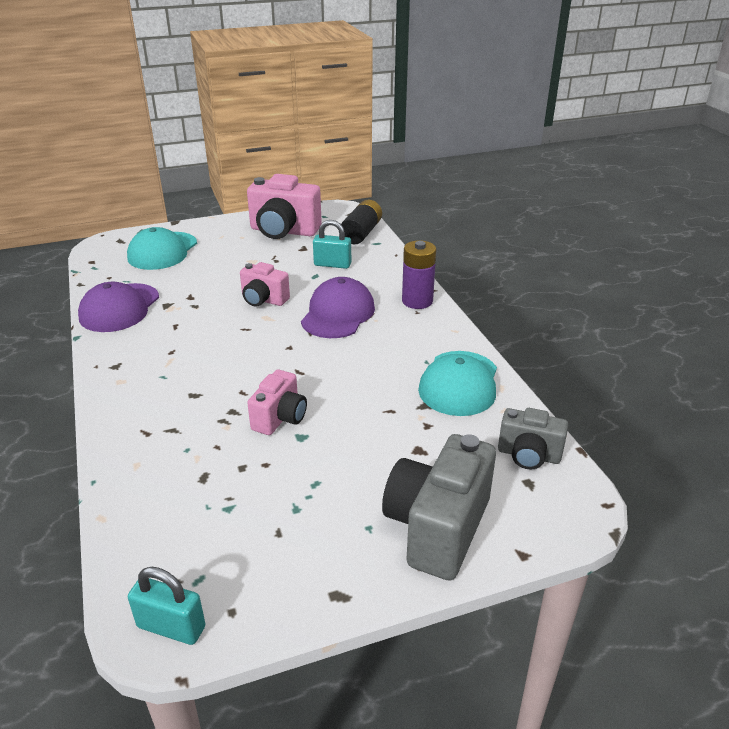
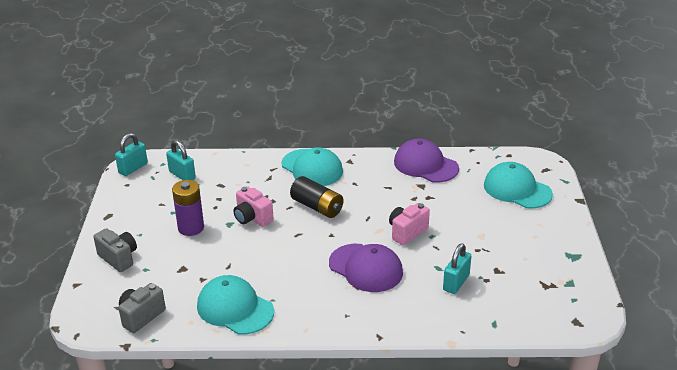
camera: 110 degrees right, 0 degrees up
(138, 394) = (312, 168): none -> turquoise cap
(183, 537) = (182, 175): none -> turquoise padlock
(283, 231) = (540, 264): pink camera -> none
(361, 233) = (521, 318): black battery -> black battery (317, 207)
(417, 301) = (364, 320): purple battery -> purple battery (191, 228)
(437, 528) = (119, 258): grey camera -> grey camera, size x0.58

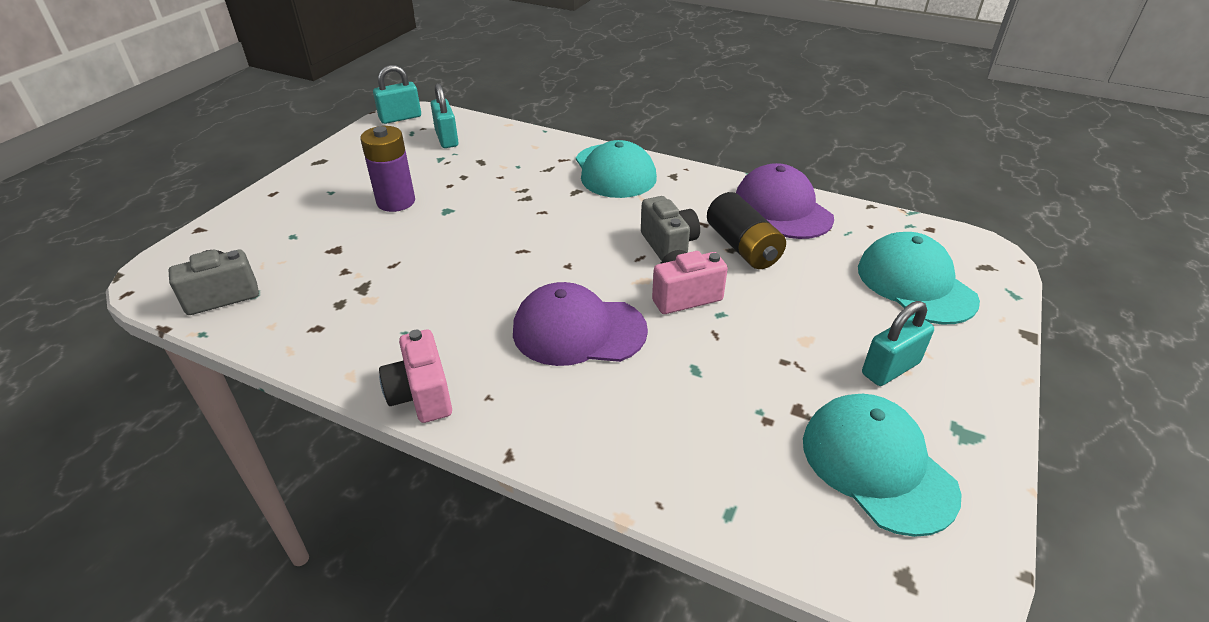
camera: 25 degrees right, 5 degrees up
(119, 258) = (277, 213): grey camera -> grey camera (669, 245)
(235, 308) = (344, 327): turquoise cap -> turquoise cap (877, 465)
(252, 218) = (482, 212): pink camera -> pink camera (421, 395)
(317, 207) = (580, 222): black battery -> black battery (742, 247)
(366, 268) = (578, 331): purple cap -> purple cap turned 120 degrees clockwise
(456, 282) = (709, 406): turquoise padlock -> turquoise padlock (890, 368)

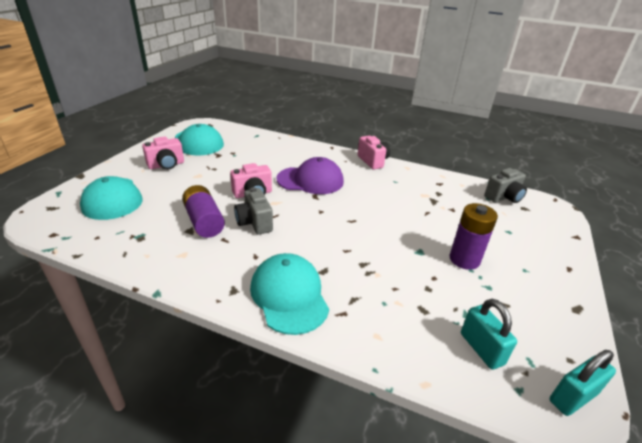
camera: 175 degrees right, 5 degrees down
(742, 247) = (204, 221): black battery -> purple battery
(782, 208) = (154, 252): purple cap -> none
(890, 368) = (166, 165): turquoise padlock -> pink camera

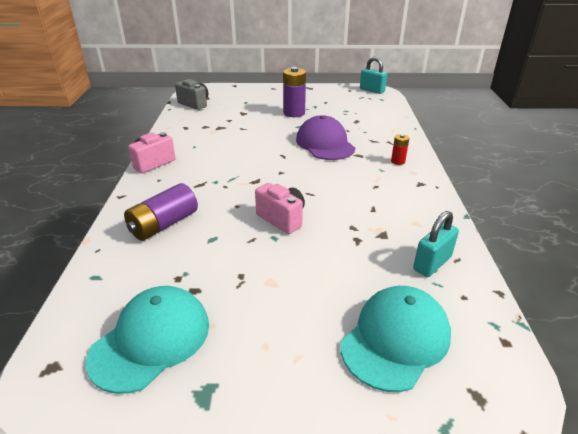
camera: 110 degrees left, 0 degrees up
(166, 165) = (263, 335): pink camera -> none
(204, 221) = (360, 231): purple battery -> purple battery (164, 224)
(254, 223) = (333, 201): grey camera -> none
(289, 295) = (398, 161): turquoise cap -> red battery
(310, 180) = (224, 190): purple cap -> purple cap (325, 144)
(481, 349) = (367, 106): turquoise padlock -> turquoise padlock (432, 263)

